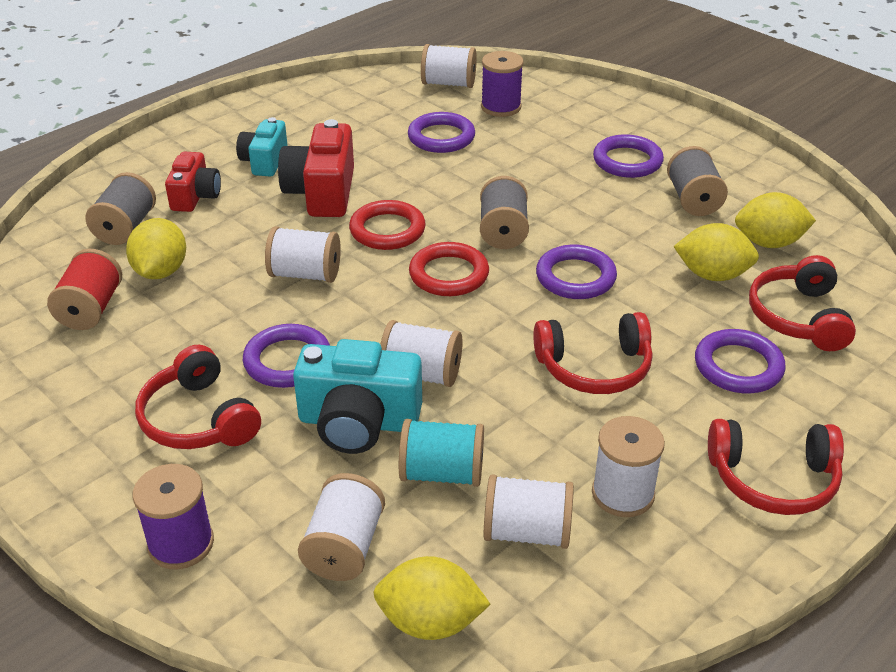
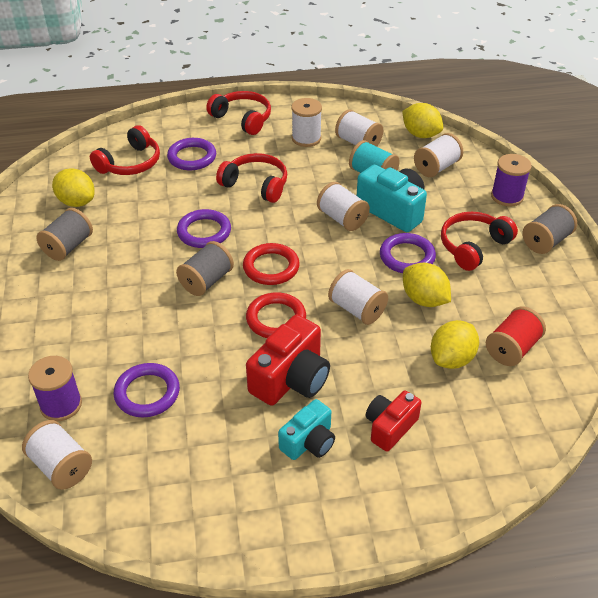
camera: 145 degrees left, 5 degrees up
(125, 228) = (461, 418): grey spool -> grey spool (546, 241)
(198, 419) = (473, 246): red headphones -> red headphones turned 135 degrees counterclockwise
(627, 161) = (57, 296): purple ring -> none
(712, 275) = (134, 200): yellow lemon -> yellow lemon (424, 299)

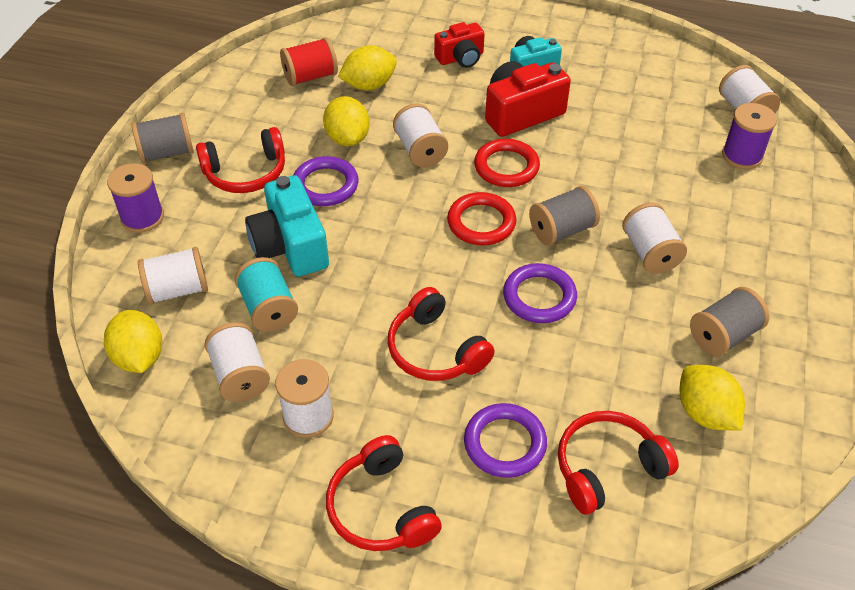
camera: 155 degrees left, 5 degrees up
(147, 393) = (658, 141): purple ring -> none
(342, 219) = (359, 256): white spool -> white spool (650, 253)

